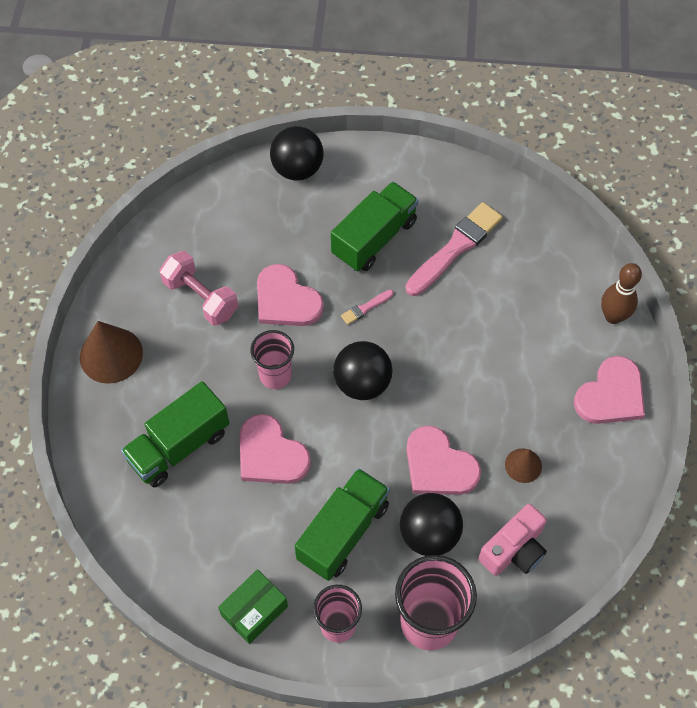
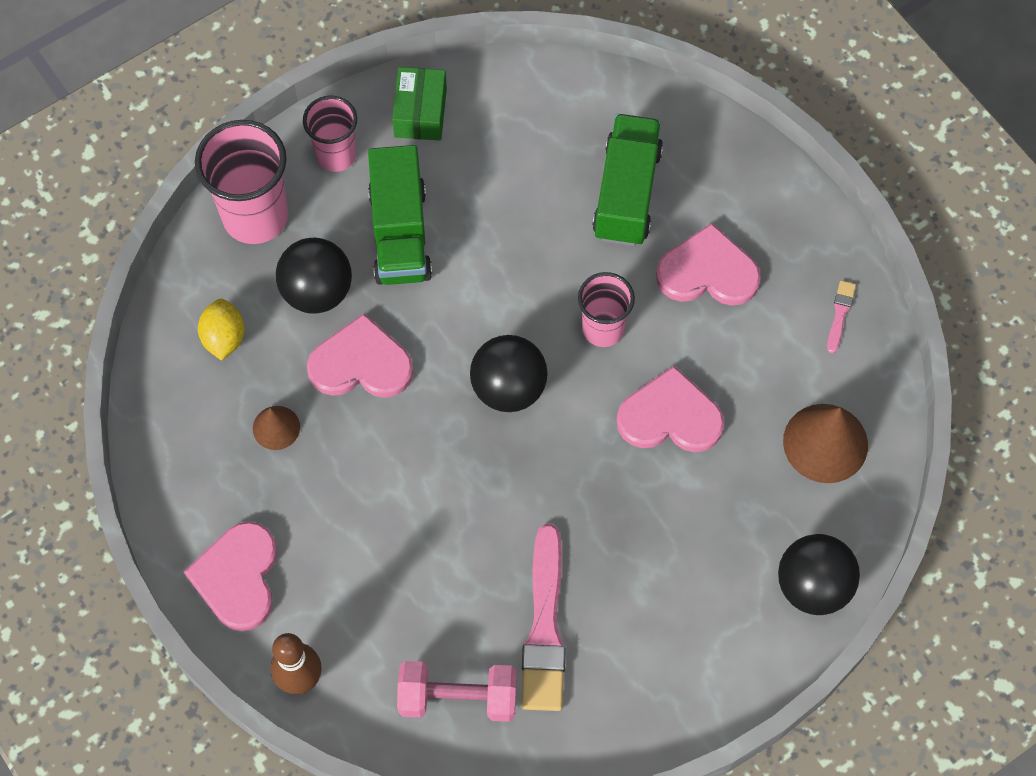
camera: 140 degrees right, 5 degrees up
(111, 355) = (782, 225): brown cone -> brown cone (825, 443)
(201, 298) = (759, 350): pink dumbbell -> pink dumbbell (458, 697)
(270, 454) = (534, 251): pink heart -> pink heart (708, 272)
(365, 308) = (579, 473): pink brush -> pink brush (840, 314)
(374, 238) = (645, 565): green truck -> none
(514, 549) = (224, 338): pink camera -> yellow lemon

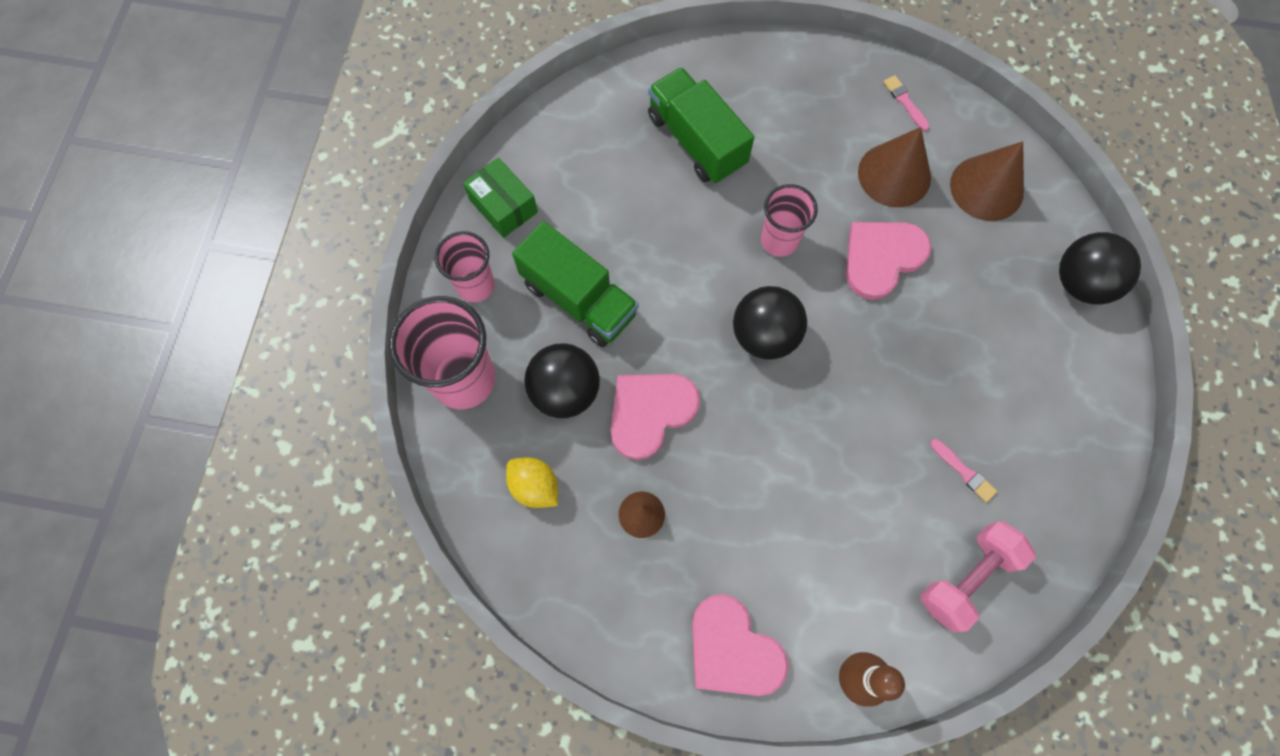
camera: 45 degrees left, 5 degrees up
(545, 627) = (964, 471): pink brush -> pink brush, size x0.44
(708, 272) = (801, 146): pink heart -> none
(759, 363) = (894, 174): none -> brown cone

